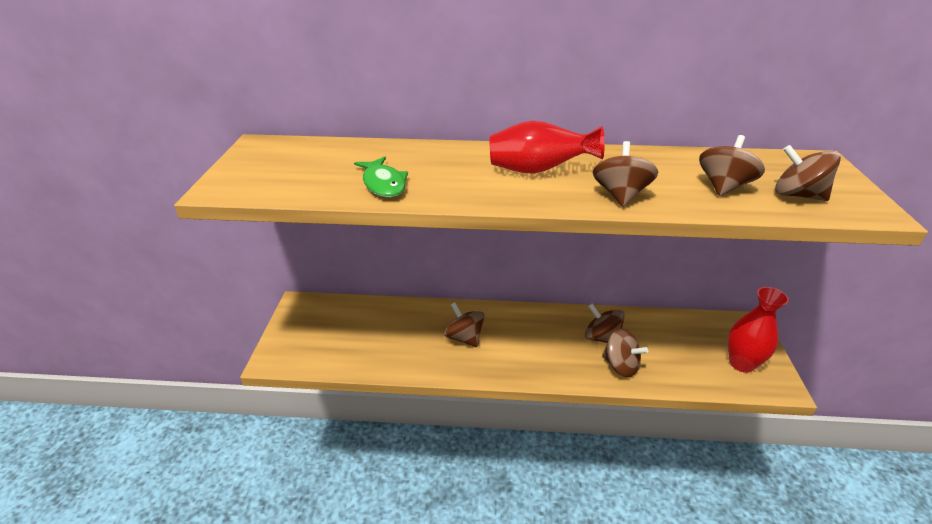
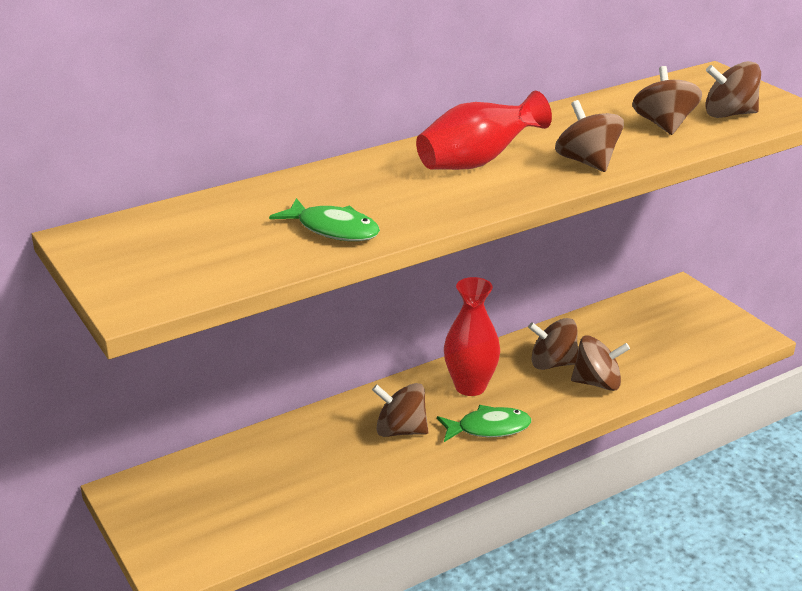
camera: 35 degrees left, 5 degrees down
(517, 362) = (488, 428): none -> green fish
(741, 363) = (705, 330): red vase -> red vase (470, 386)

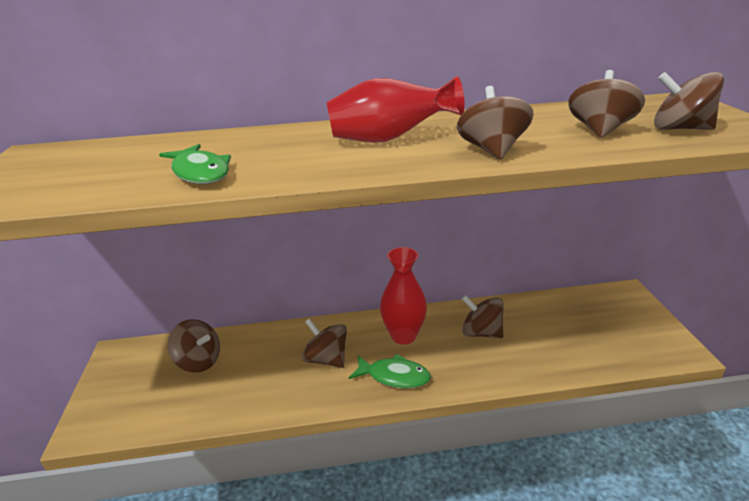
camera: 25 degrees right, 0 degrees up
(597, 383) = (510, 359): brown spinning top -> brown spinning top (199, 361)

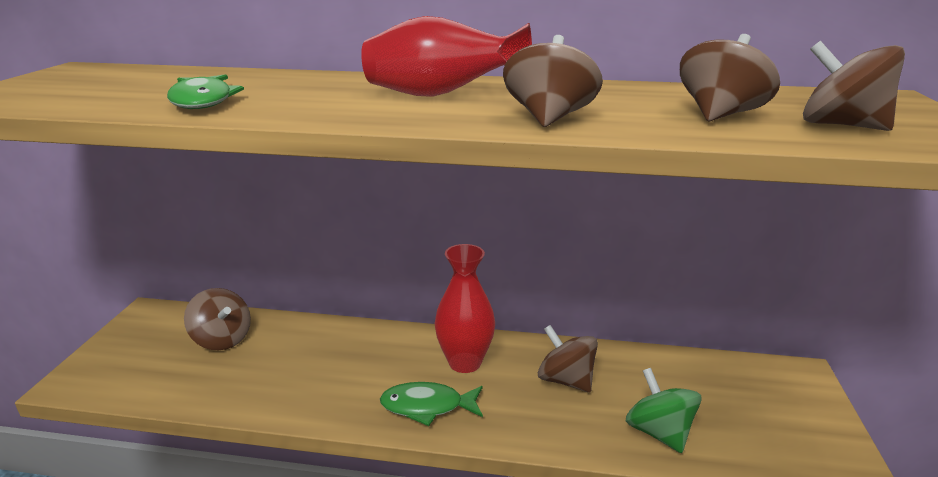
camera: 15 degrees right, 5 degrees down
(326, 359) = (359, 368): brown spinning top -> none
(394, 376) = (427, 406): green fish -> green fish turned 150 degrees clockwise
(560, 355) = (658, 432): none -> green spinning top

